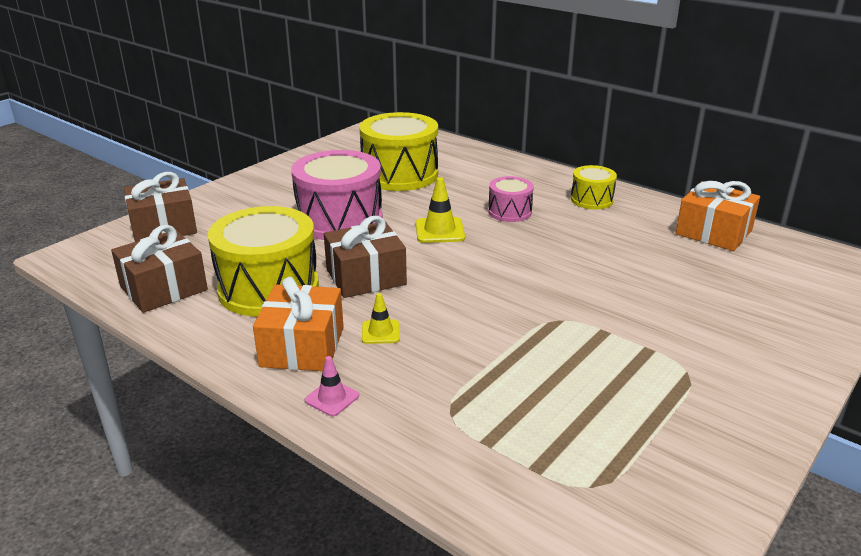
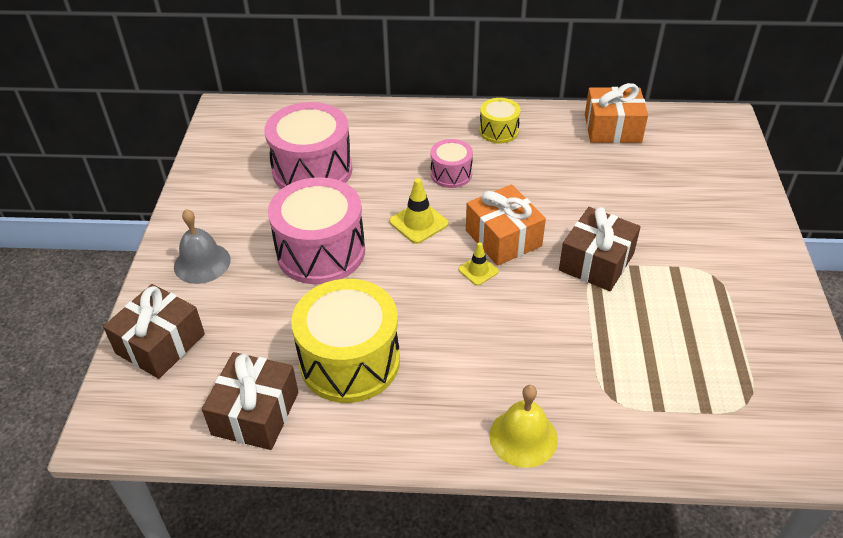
camera: 35 degrees left, 15 degrees up
(251, 197) = (202, 263): none -> grey bell
(302, 347) = (447, 404): orange gift -> orange gift (503, 238)
(332, 398) = (523, 437): pink traffic cone -> yellow bell
(366, 277) = (415, 304): brown gift -> brown gift (596, 262)
(380, 332) = (489, 355): yellow traffic cone -> yellow traffic cone (478, 270)
(400, 174) = (312, 170): yellow drum -> pink drum

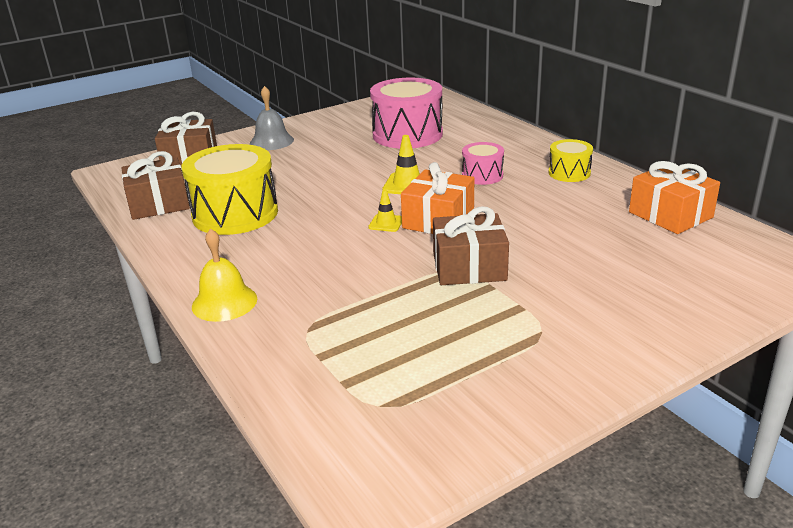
camera: 55 degrees right, 15 degrees down
(321, 252) = (329, 167): pink drum -> none

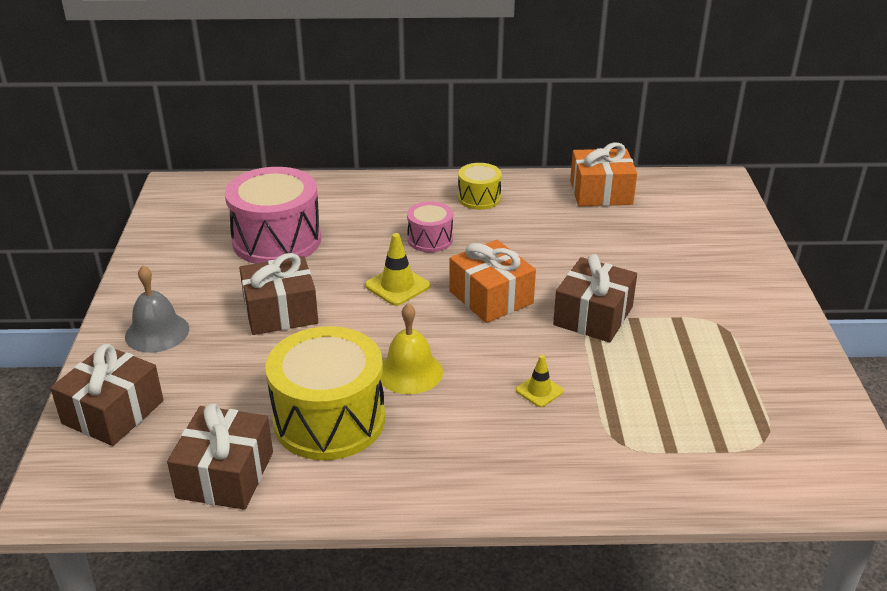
camera: 60 degrees left, 5 degrees up
(224, 302) = (526, 484): yellow bell -> yellow bell (410, 372)
(331, 162) = (280, 312): none -> brown gift
(386, 223) = (465, 328): yellow traffic cone -> yellow traffic cone (539, 391)

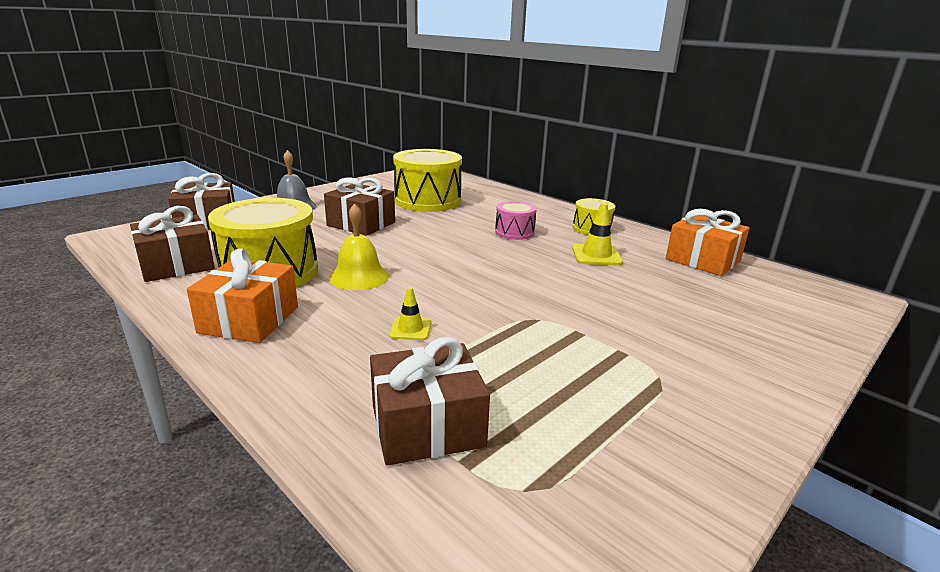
camera: 45 degrees right, 10 degrees down
(277, 240) = (427, 201): pink drum -> yellow drum
(397, 286) = (446, 241): yellow traffic cone -> yellow traffic cone (596, 255)
(491, 297) = (491, 271): orange gift -> orange gift (249, 319)
(593, 316) = (546, 314): brown gift -> brown gift (427, 426)

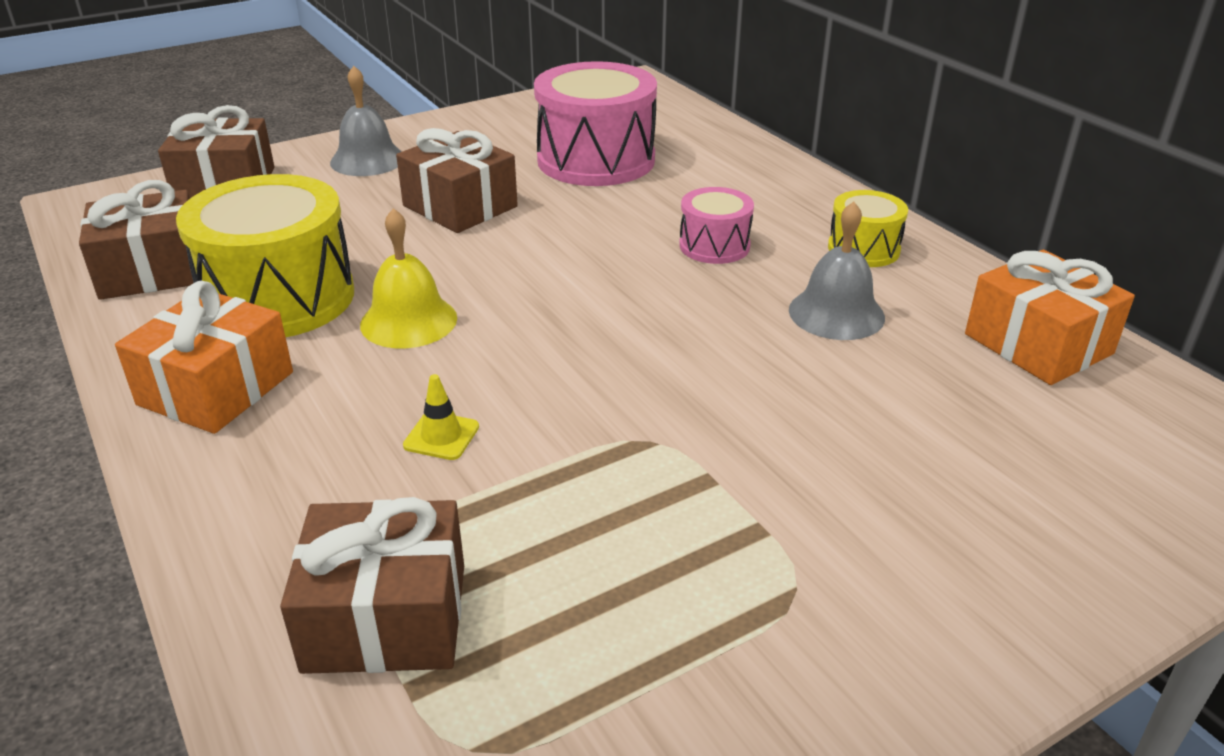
camera: 15 degrees right, 10 degrees up
(427, 201) = (596, 160): yellow drum -> pink drum
(596, 255) = (836, 313): yellow traffic cone -> grey bell

